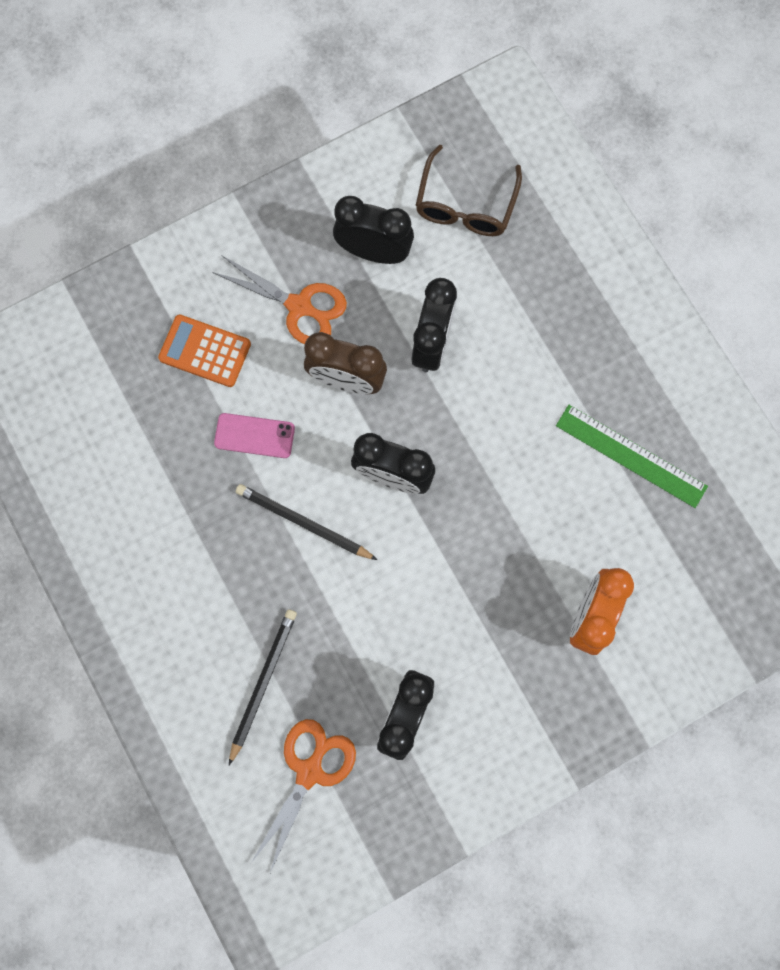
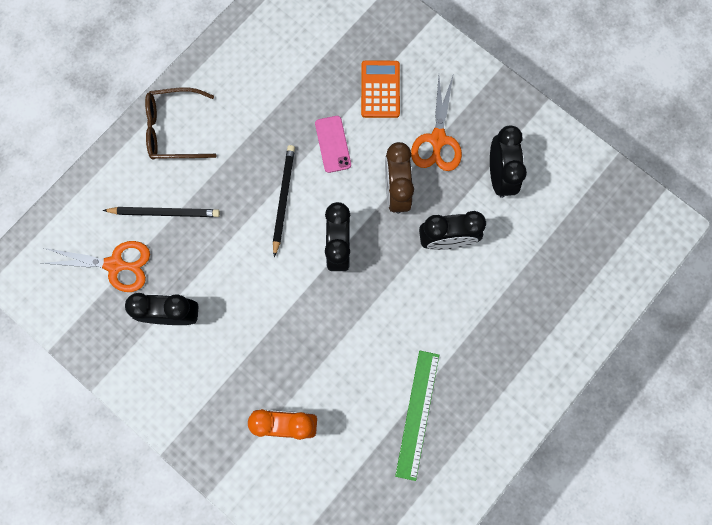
camera: 70 degrees right, 0 degrees up
(465, 205) = (563, 227): brown glasses -> brown glasses (174, 129)

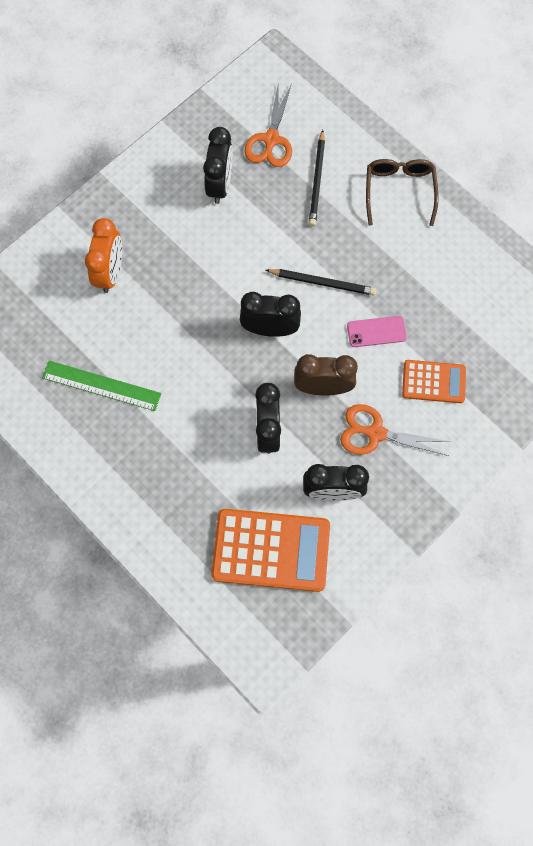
camera: 95 degrees right, 5 degrees down
(563, 227) = (271, 550): none -> orange calculator

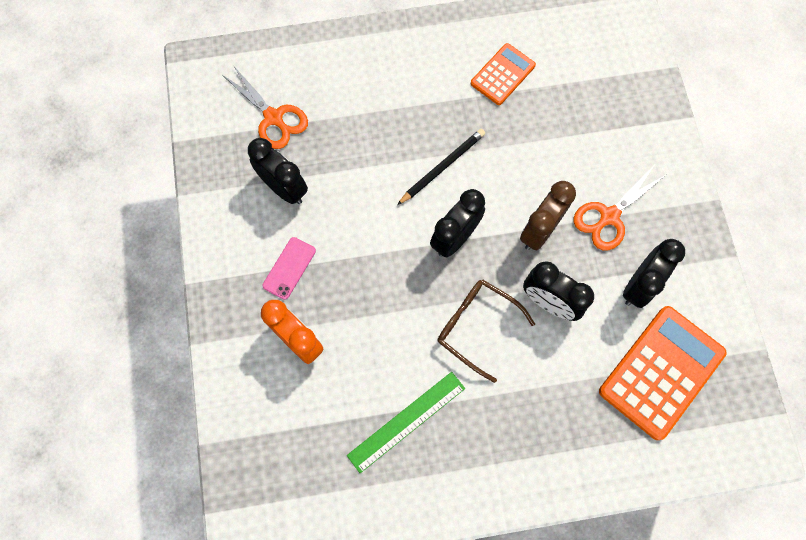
camera: 55 degrees left, 0 degrees up
(317, 181) = (343, 108): black pencil -> none
(376, 332) = (518, 155): pink phone -> pink phone (289, 268)
(399, 191) = (402, 52): brown glasses -> brown glasses (476, 326)
(433, 382) = (593, 142): orange calculator -> orange calculator (502, 74)

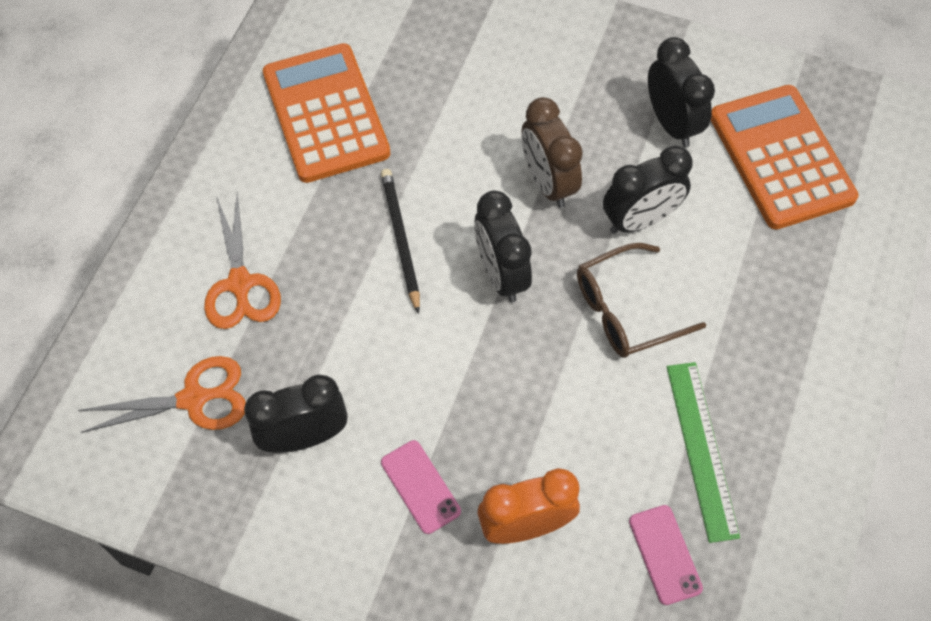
camera: 60 degrees left, 10 degrees down
(324, 432) = (665, 554): none -> pink phone
(502, 74) = (326, 113): orange calculator -> orange calculator, size x1.73
(609, 217) = (574, 107): orange scissors -> orange scissors (240, 284)

